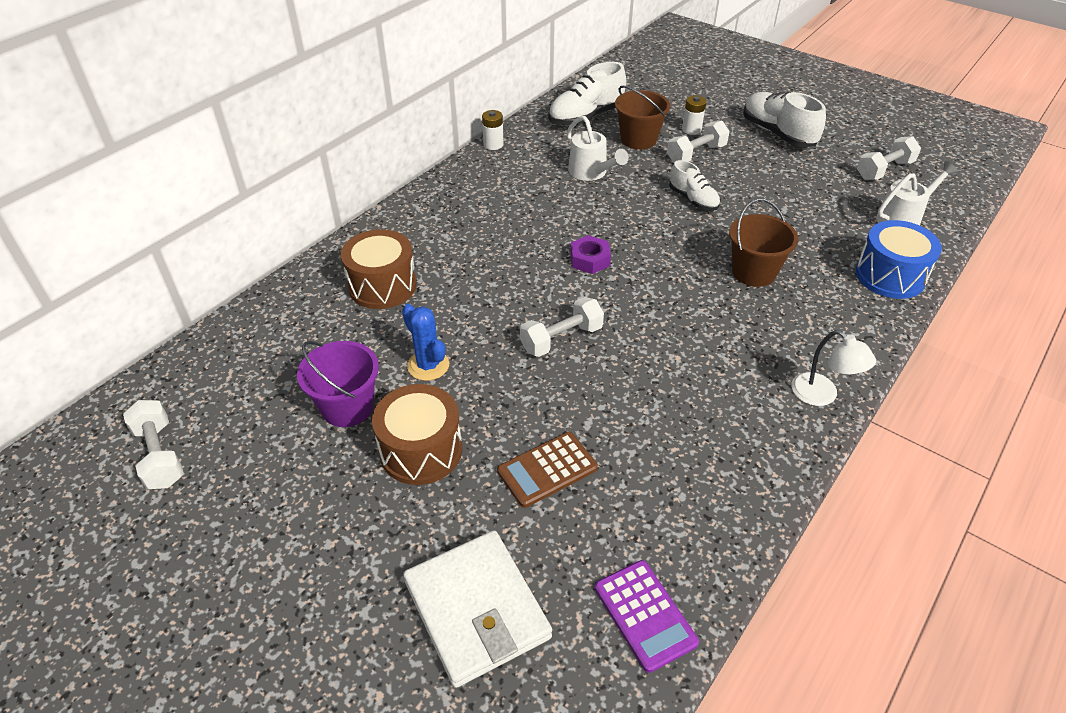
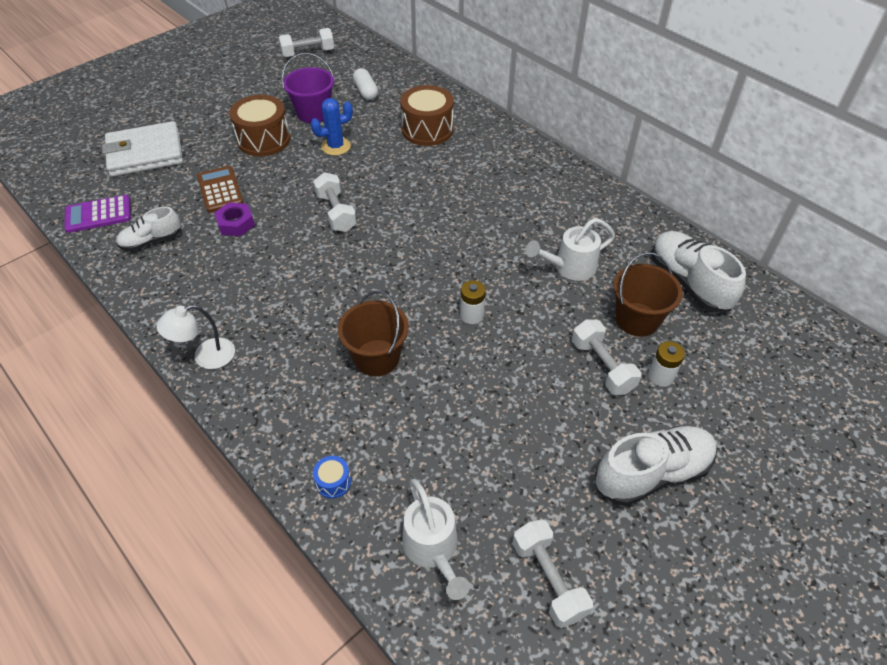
camera: 100 degrees right, 5 degrees up
(289, 359) = (366, 92): none -> white capsule
(493, 145) = (627, 203): white battery -> white battery (471, 315)
(589, 259) = (428, 243): purple nut -> purple nut (236, 224)
(693, 200) = (508, 340): white shoe -> white shoe (152, 241)
(890, 276) = (333, 482): blue drum -> blue drum, size x0.45

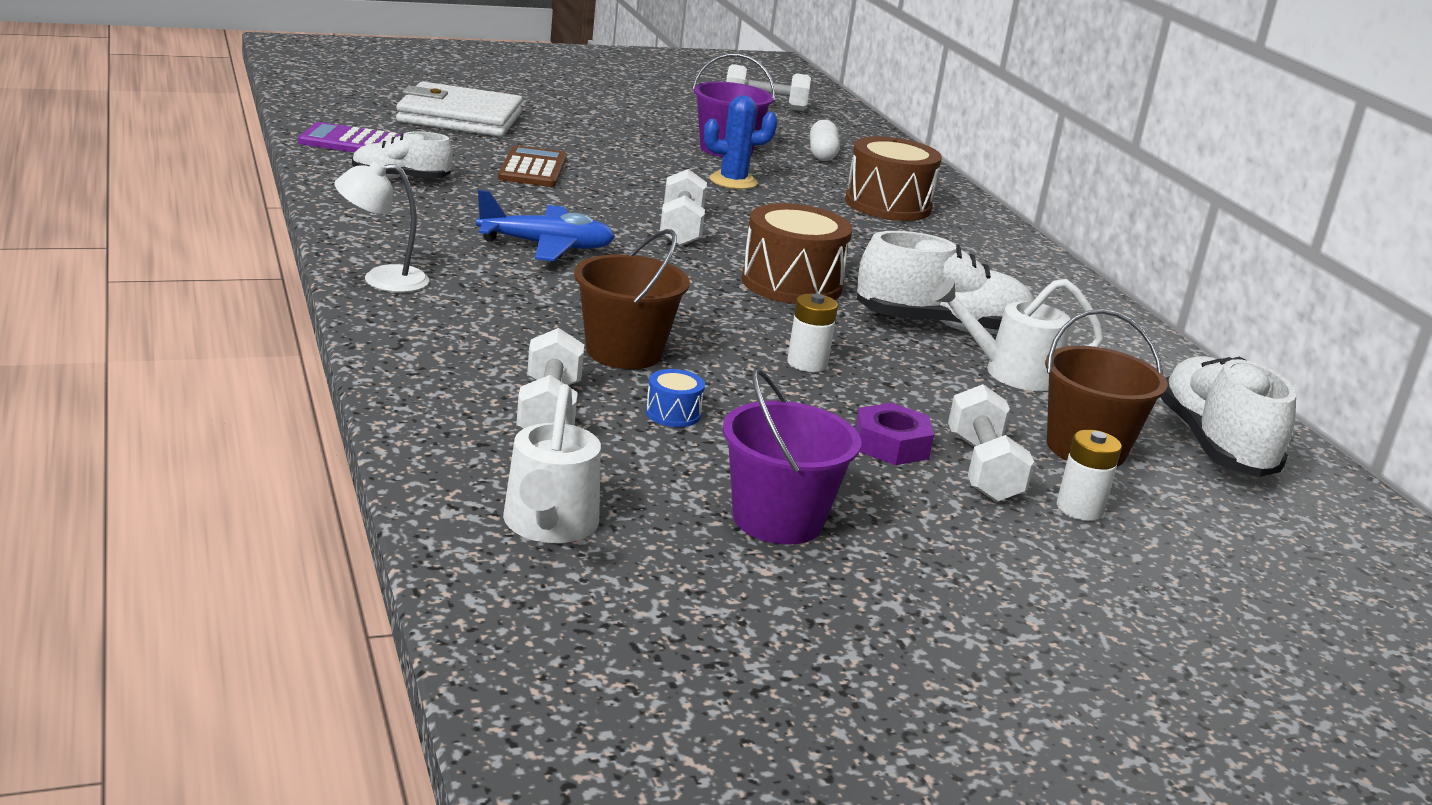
camera: 20 degrees right, 25 degrees down
(236, 224) = (528, 198): purple nut -> purple nut (891, 445)
(264, 140) = (633, 150): brown drum -> brown drum (791, 284)
(275, 271) = (546, 246): none -> blue plane
(333, 482) = (457, 425): blue drum -> blue drum (673, 414)
(536, 473) = (778, 520): none -> purple bucket
(548, 579) = (705, 613): white dumbbell -> white dumbbell (549, 411)
(652, 473) = (978, 585): white shoe -> white shoe (942, 326)

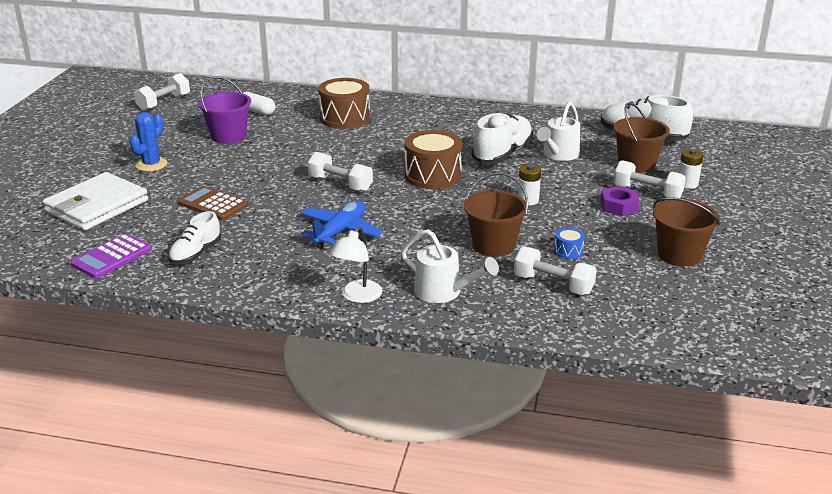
camera: 55 degrees left, 5 degrees up
(549, 526) = (671, 315): white watering can -> white watering can (444, 292)
(733, 181) = (280, 149): blue cactus -> blue cactus (151, 165)
(778, 520) = (679, 254): purple bucket -> brown bucket

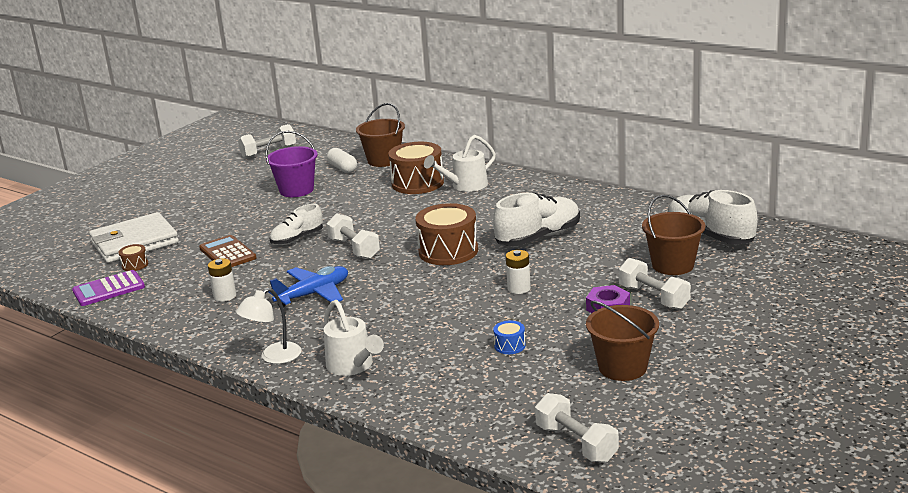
camera: 25 degrees right, 5 degrees down
(119, 228) = (135, 265): none -> brown drum
(151, 165) = (209, 210): blue cactus -> none
(196, 254) = (175, 296): white shoe -> white shoe (297, 239)
(493, 245) = (441, 329): brown bucket -> brown bucket (383, 160)
(553, 284) = (462, 376): white dumbbell -> white dumbbell (576, 443)
(558, 155) = (596, 245): white watering can -> white watering can (464, 186)
(687, 184) = (708, 294): white battery -> white battery (225, 296)

